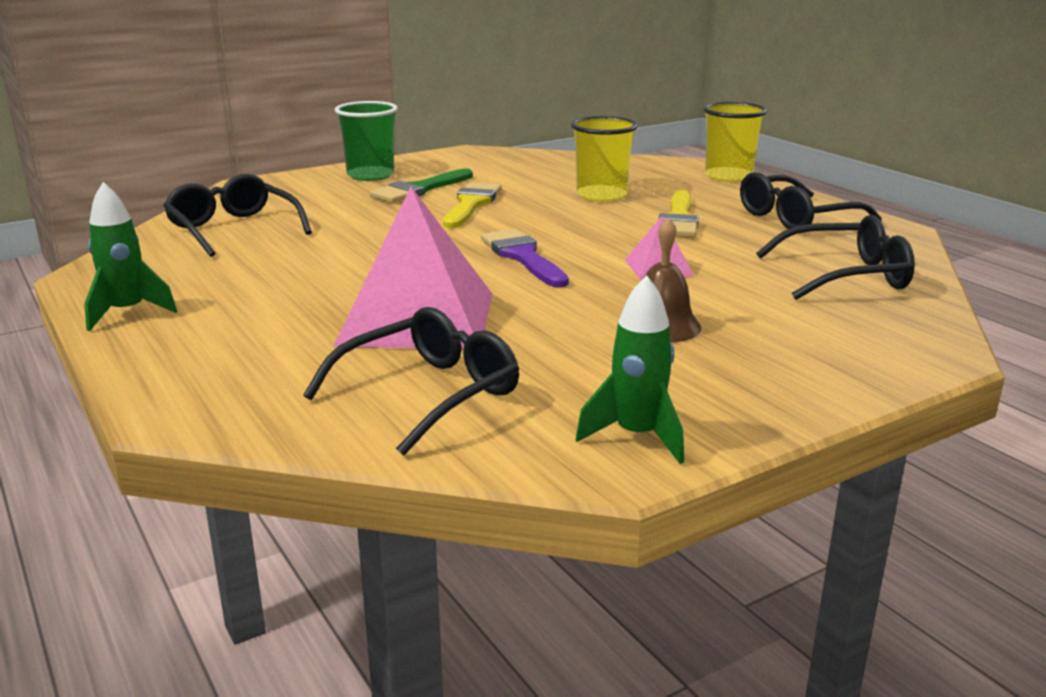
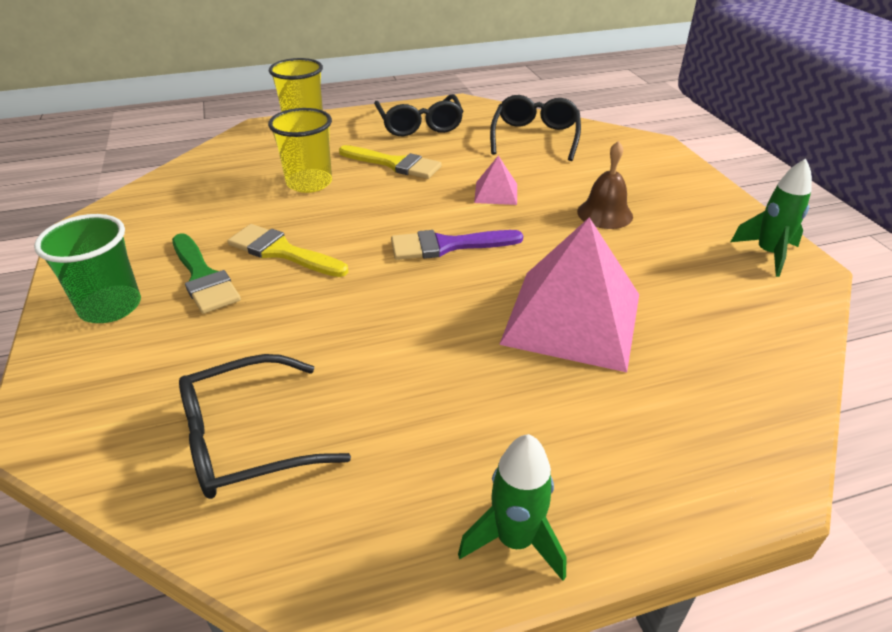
camera: 75 degrees left, 15 degrees up
(429, 394) = (717, 328): black glasses -> none

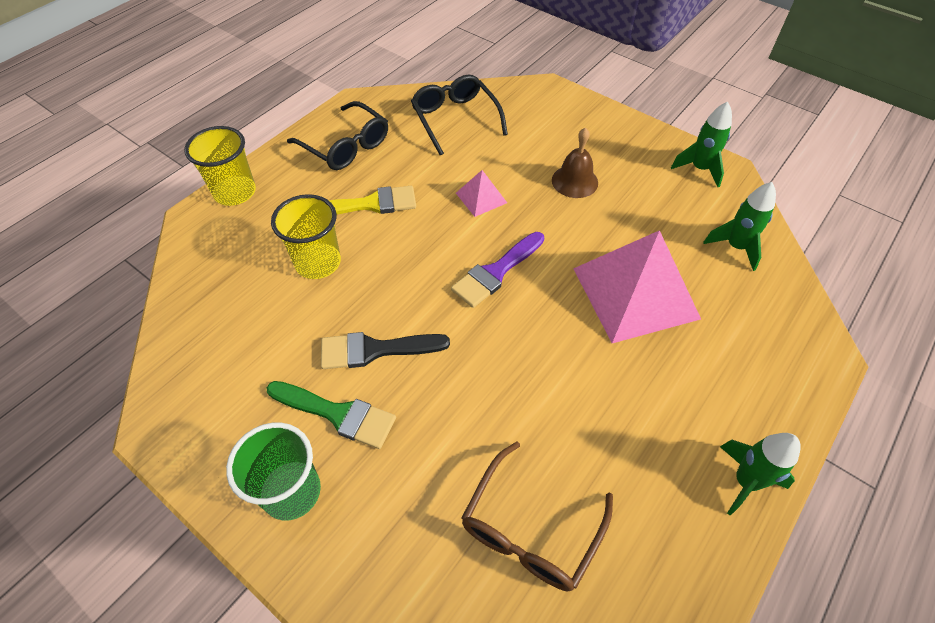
camera: 35 degrees left, 15 degrees up
(247, 439) = (531, 528): black glasses -> brown glasses
(282, 252) = (375, 350): yellow brush -> black brush
(743, 332) = (735, 247): none -> green rocket

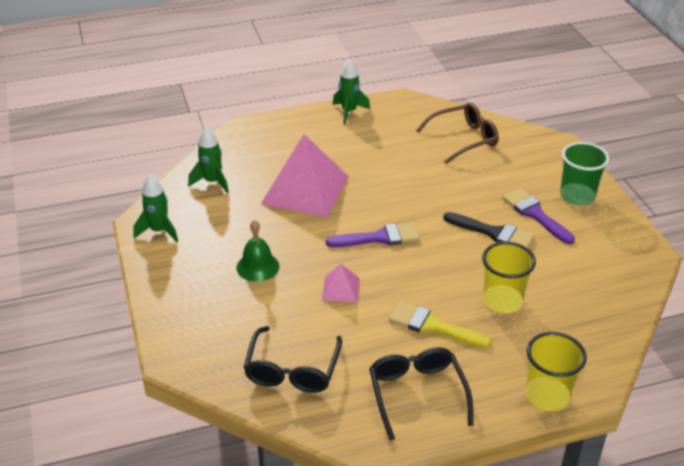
camera: 145 degrees left, 15 degrees down
(337, 414) = (535, 214): green brush -> purple brush
(574, 181) = (257, 266): brown bell -> green bell

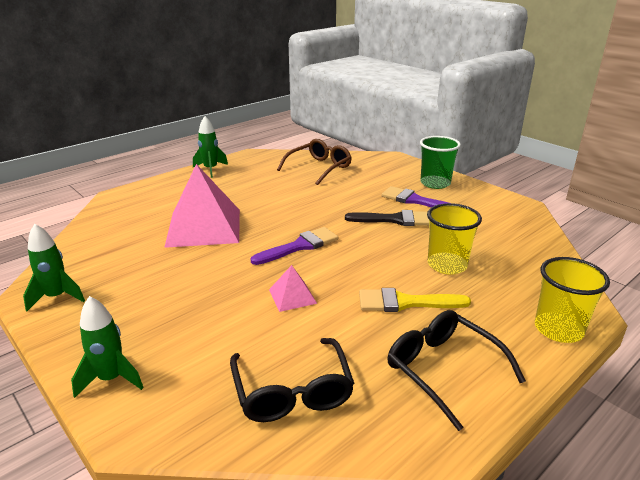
camera: 25 degrees left, 10 degrees down
(212, 182) = (103, 242): green rocket -> green rocket (111, 379)
(257, 266) = (191, 300): green bell -> none

